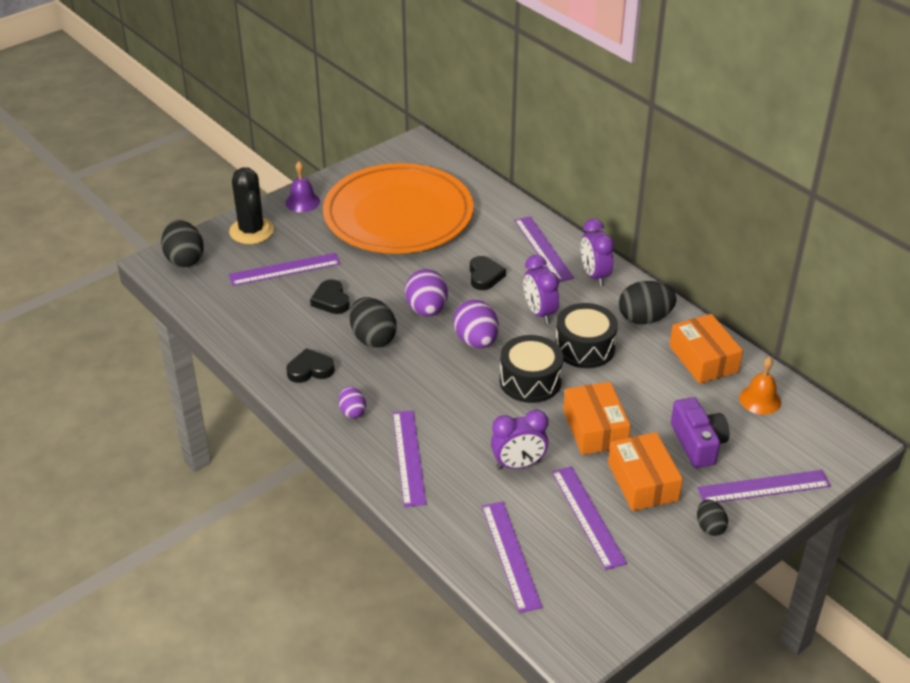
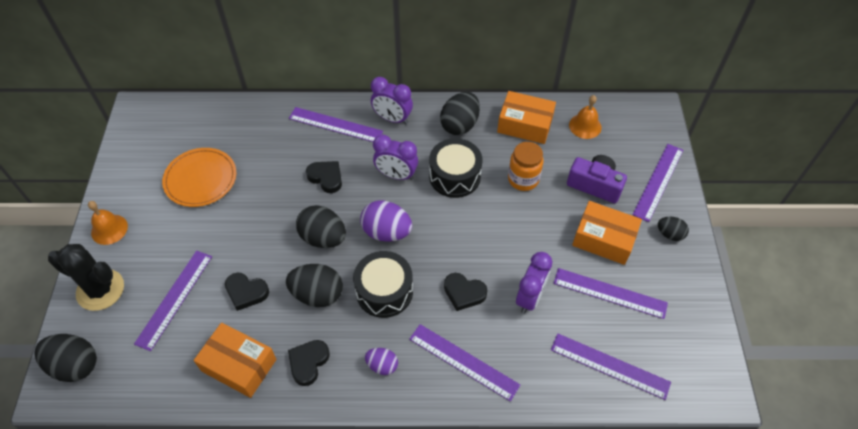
camera: 50 degrees left, 15 degrees up
(302, 202) = (109, 229): purple bell -> orange bell
(398, 214) = (200, 179): orange plate -> orange plate, size x0.50
(427, 310) = (323, 238): purple egg -> black egg
(473, 421) = (464, 293): none -> black heart
(530, 381) = (456, 230): black drum -> black drum (384, 291)
(595, 428) = (534, 228): orange box -> orange box (239, 365)
(639, 392) = (523, 179): none -> orange jar

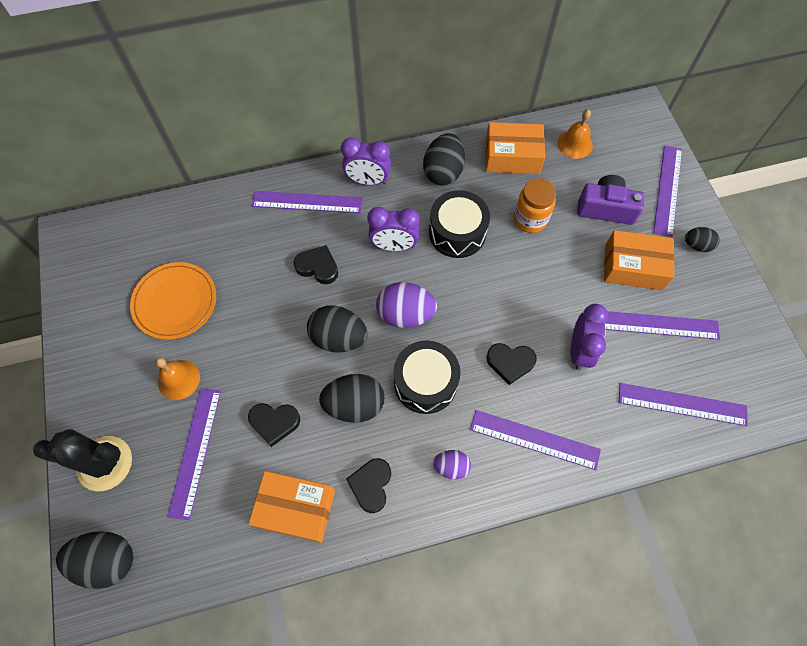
camera: 15 degrees left, 10 degrees up
(109, 229) = (89, 388): orange bell -> orange bell (179, 379)

